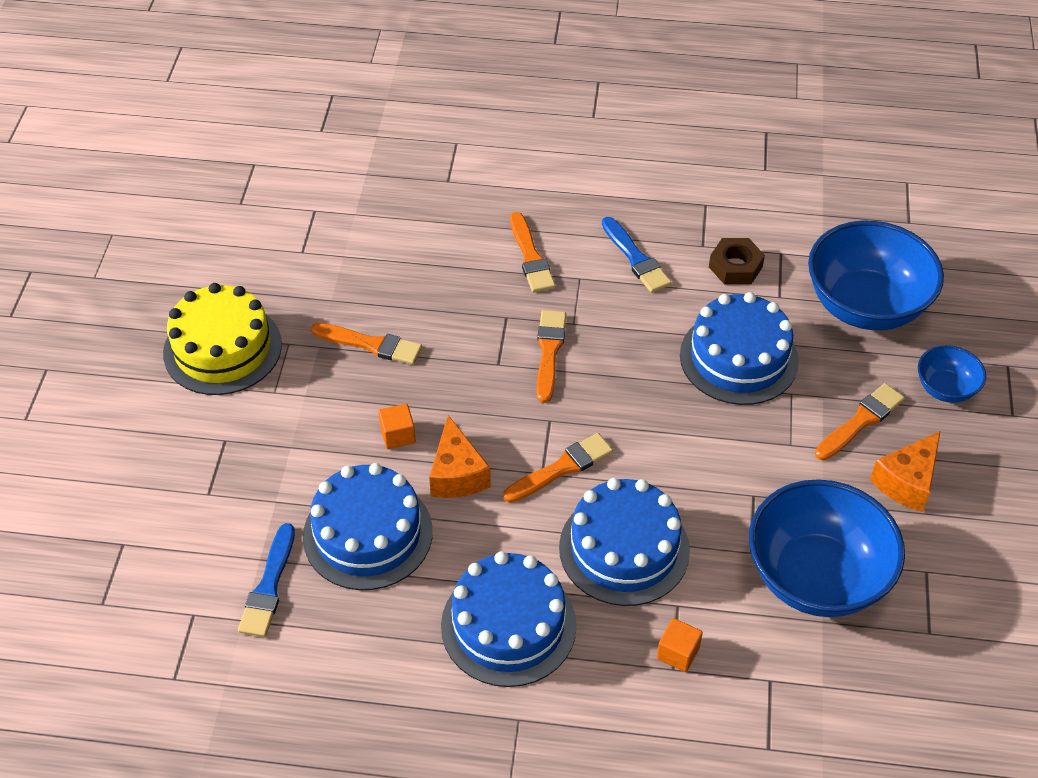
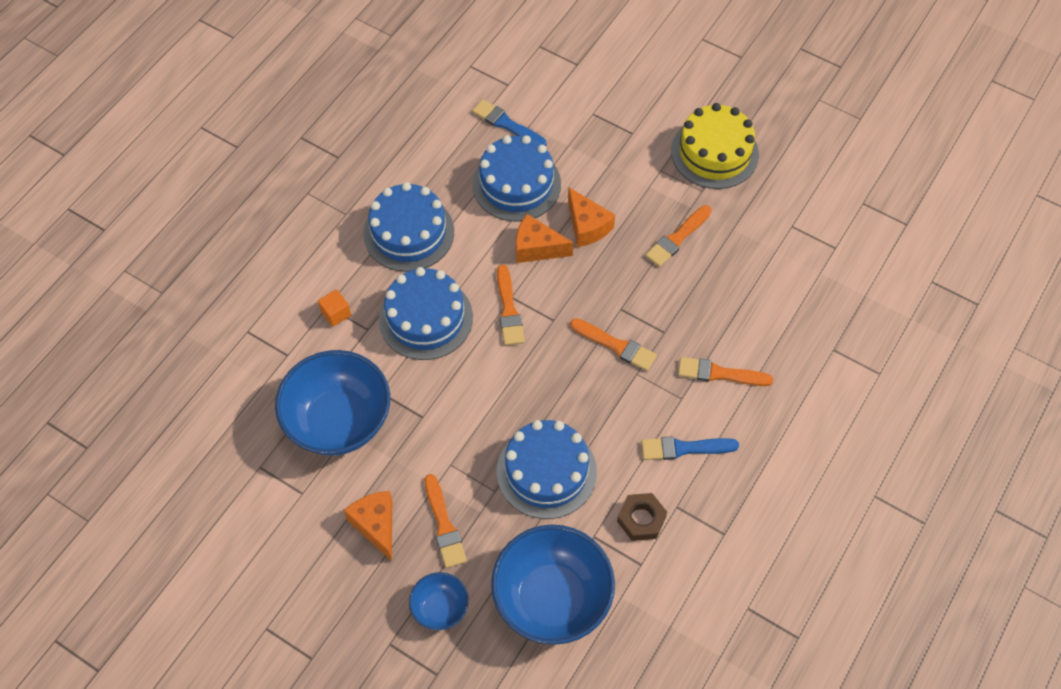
camera: 115 degrees right, 10 degrees up
(398, 435) = (587, 226): orange cube -> orange cheese

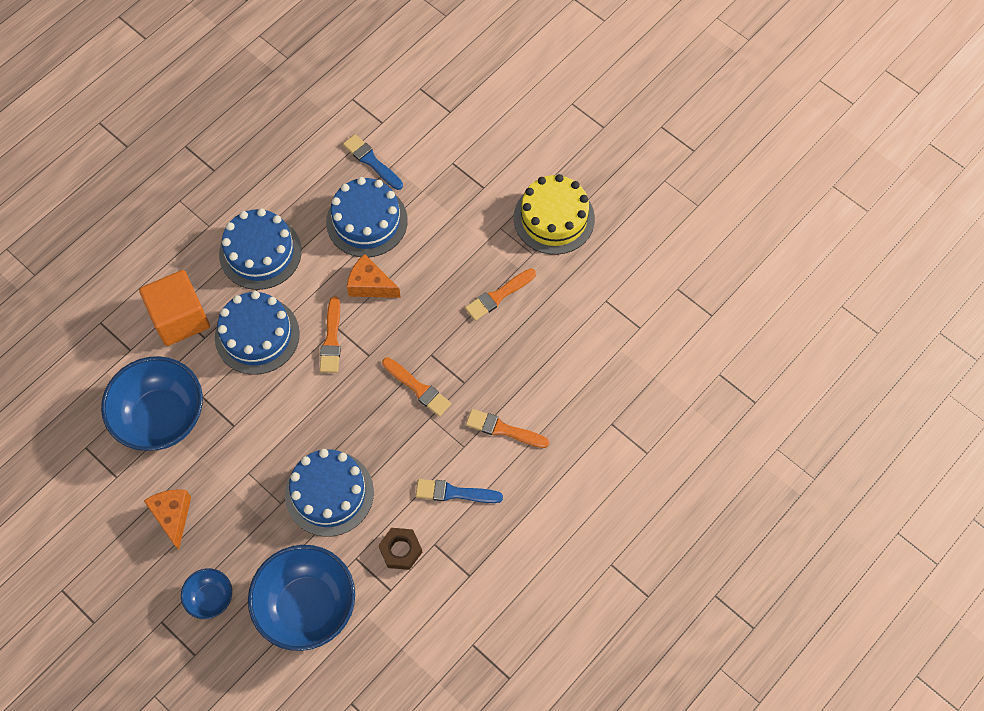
camera: 10 degrees right, 5 degrees up
(336, 313) = (180, 318): orange cube -> orange cube, size x2.35
(444, 525) = (230, 526): orange brush -> none
(587, 226) = (420, 271): orange cheese -> none

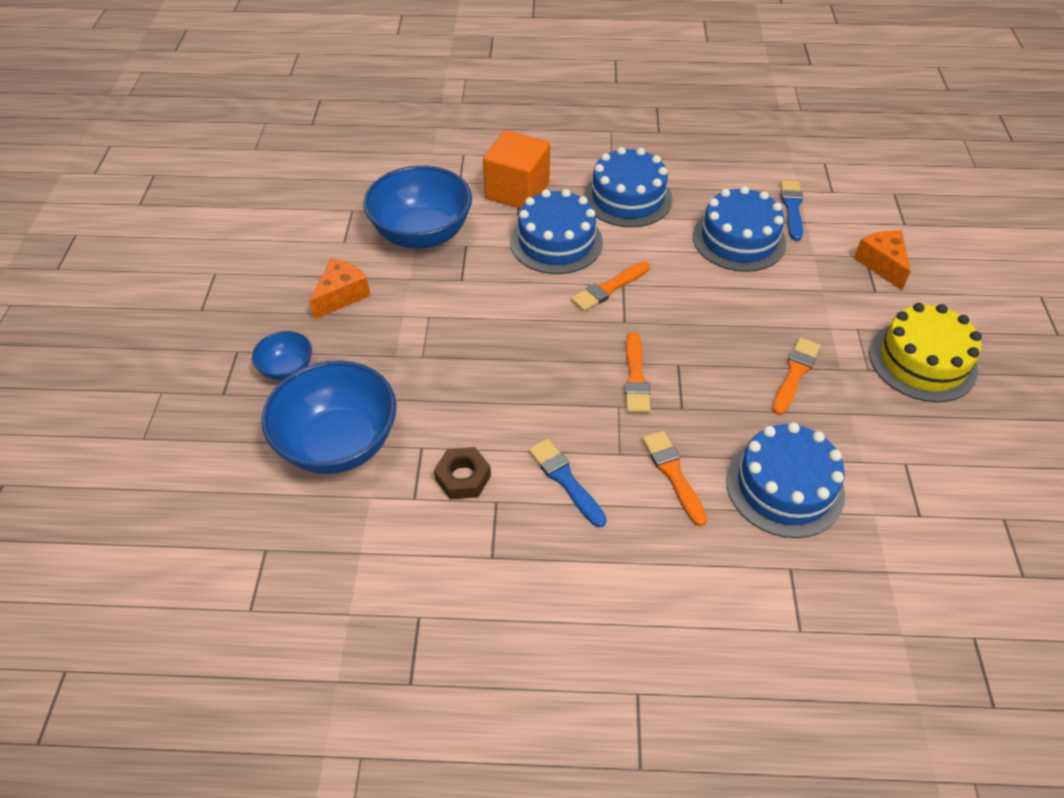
camera: 50 degrees right, 15 degrees down
(329, 493) = (466, 383): blue cake -> blue cake (784, 486)
(370, 285) = (687, 279): orange cheese -> orange cheese (882, 264)
(498, 296) = (795, 373): orange brush -> orange brush turned 105 degrees clockwise

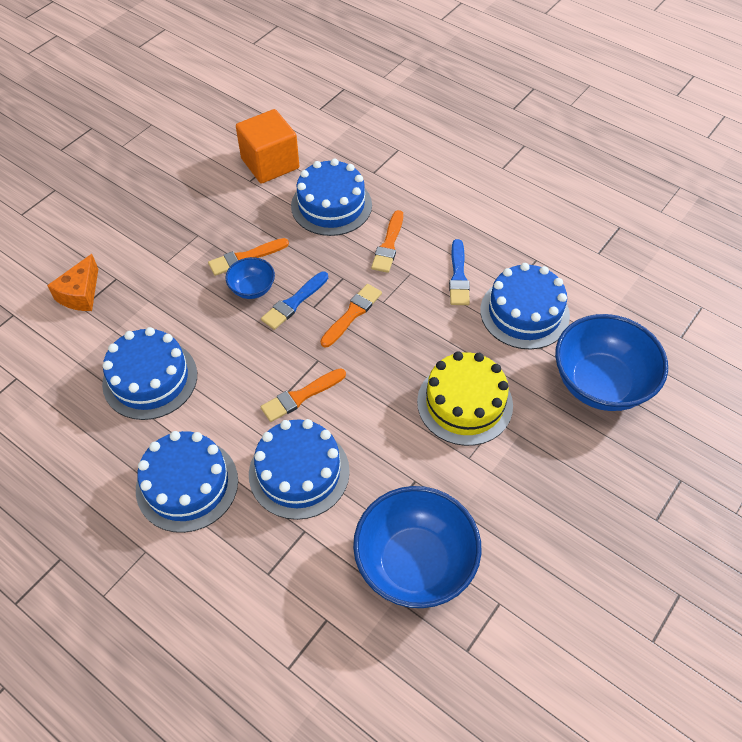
camera: 145 degrees left, 5 degrees up
(287, 369) = (617, 474): blue bowl -> blue bowl (252, 289)
(341, 295) = (534, 528): orange cheese -> none
(463, 477) = (524, 313): brown nut -> blue cake
(517, 191) = (279, 564): orange cube -> orange cube (270, 163)
(608, 288) = (301, 396): orange brush -> orange brush turned 150 degrees clockwise
(792, 207) = (69, 382): blue brush -> blue brush (294, 302)
(922, 361) = (158, 221): yellow cake -> yellow cake (465, 403)

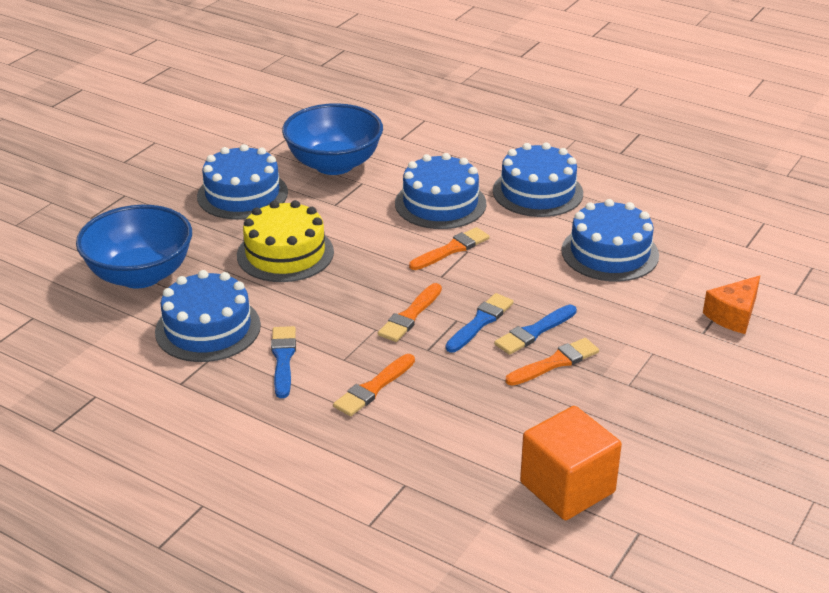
camera: 175 degrees right, 20 degrees down
(80, 294) = (733, 315): orange cheese -> orange cheese turned 150 degrees counterclockwise
(252, 289) = (534, 332): blue bowl -> blue brush
(331, 205) = (459, 432): blue cake -> blue cake (242, 194)
(388, 245) = (373, 388): orange brush -> orange brush turned 150 degrees counterclockwise

